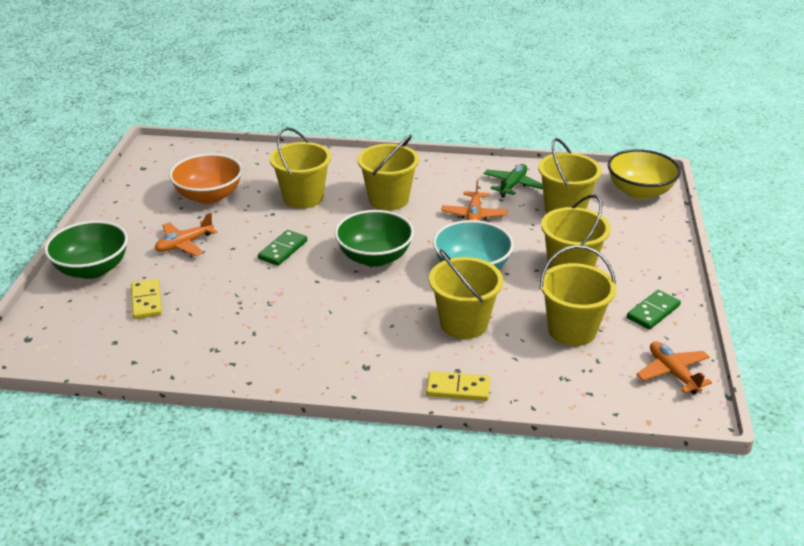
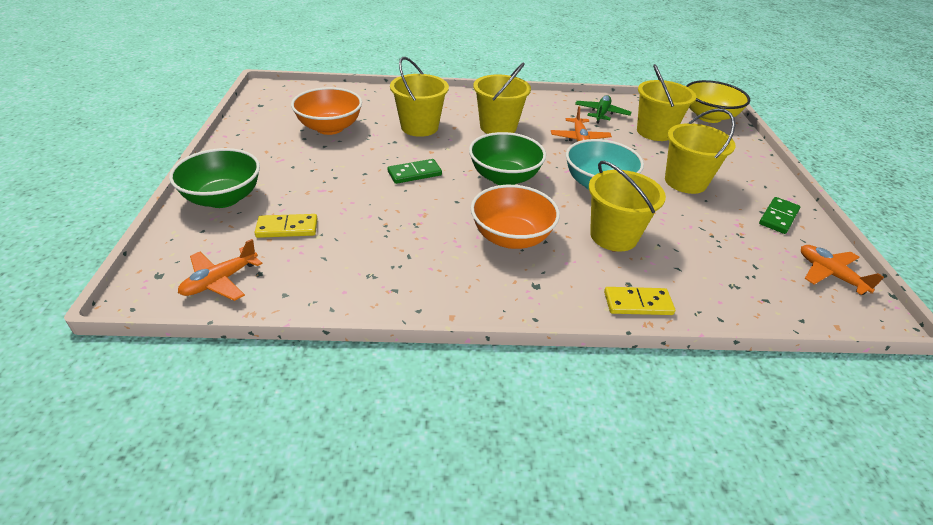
camera: 10 degrees left, 5 degrees up
(146, 301) = (287, 228): yellow domino -> yellow domino turned 75 degrees counterclockwise
(184, 244) = (315, 171): orange plane -> orange plane (220, 281)
(283, 250) = (414, 173): green domino -> green domino turned 45 degrees clockwise
(359, 320) = (511, 237): none -> orange bowl
(572, 330) = (716, 238): yellow bucket -> none

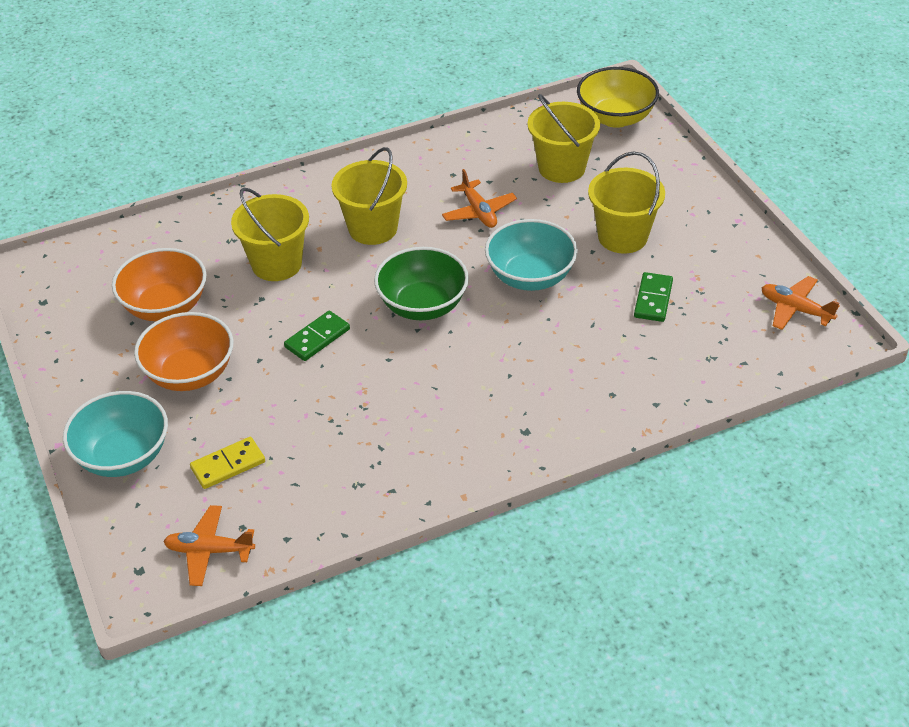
camera: 20 degrees left, 5 degrees up
(220, 281) = (209, 551): orange plane -> orange plane turned 75 degrees clockwise
(223, 198) = (123, 456): green bowl -> turquoise bowl
(511, 237) = (472, 384): orange bowl -> orange bowl (190, 373)
(601, 114) = (486, 159): green plane -> none
(613, 236) = (575, 342): yellow bucket -> none
(638, 303) = (629, 413): yellow domino -> none
(778, 217) = (732, 252): green domino -> green domino (653, 299)

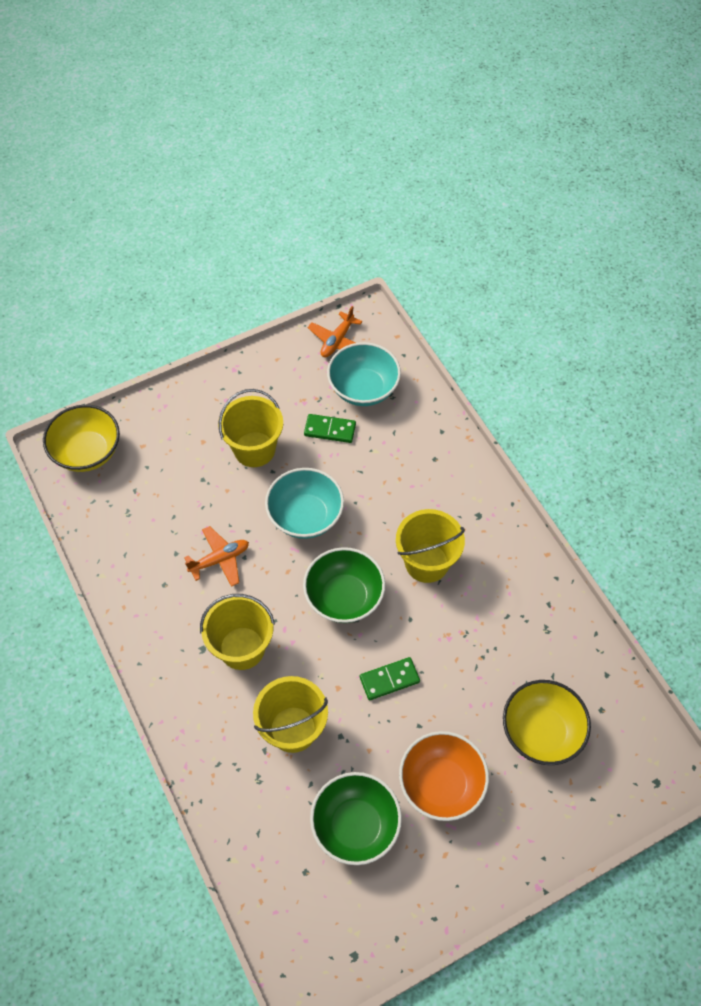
camera: 95 degrees left, 15 degrees up
(123, 456) = (543, 823): turquoise bowl -> turquoise bowl (363, 389)
(165, 306) = (355, 825): orange bowl -> green bowl
(209, 551) = (628, 731): orange plane -> none
(228, 465) = (541, 732): yellow domino -> yellow bowl
(317, 338) = (389, 679): green domino -> green domino turned 60 degrees counterclockwise
(561, 168) = (159, 495): yellow bucket -> yellow bucket (426, 562)

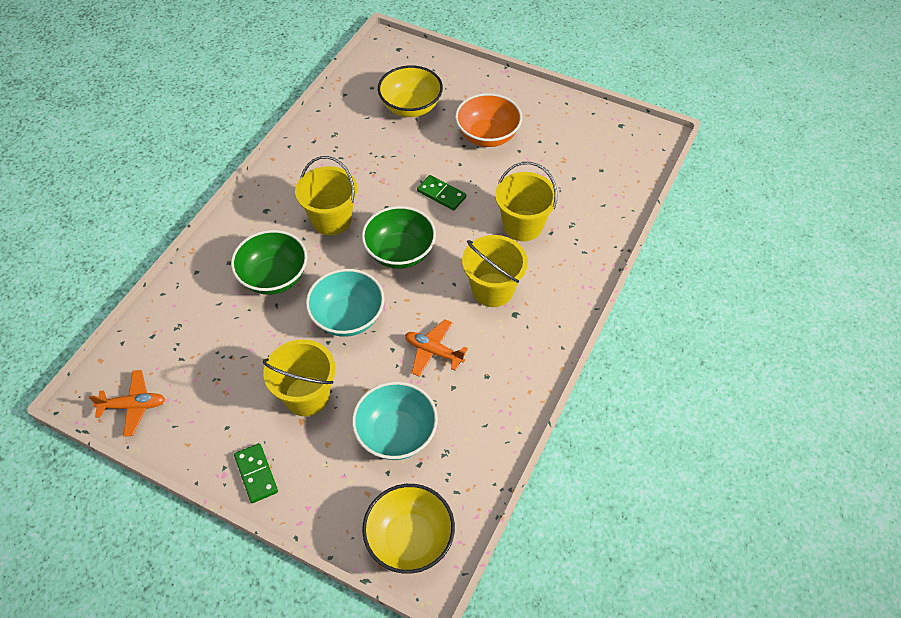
camera: 125 degrees left, 5 degrees down
(330, 430) = (246, 351): green domino -> green domino (256, 474)
(355, 825) = (551, 161): green bowl -> green bowl (274, 277)
(363, 389) = (182, 351): turquoise bowl -> turquoise bowl (396, 434)

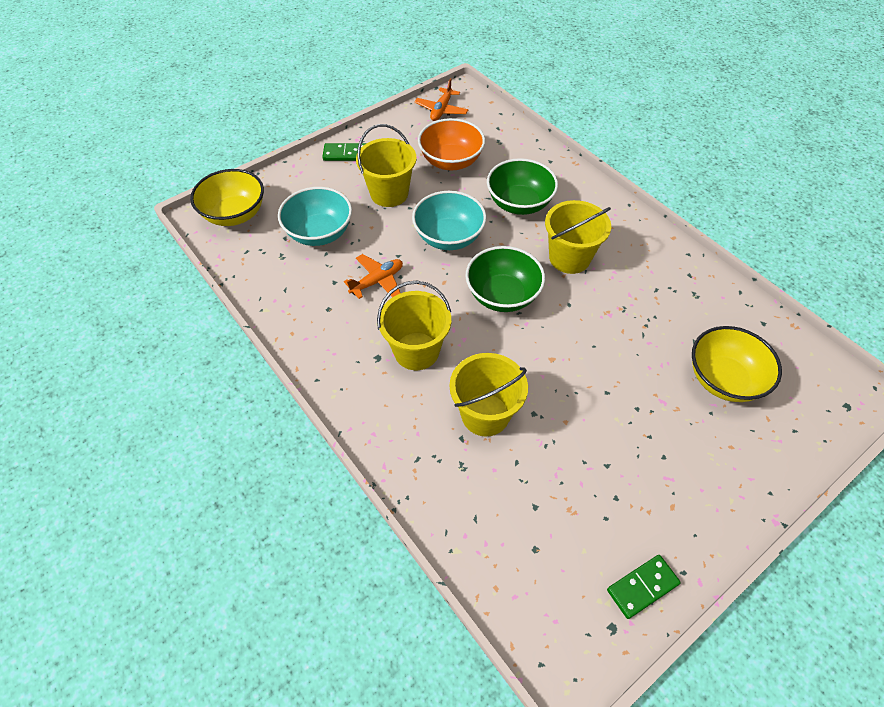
camera: 115 degrees right, 0 degrees up
(441, 194) = (566, 357): green domino -> green domino (642, 587)
(487, 136) = (646, 441): orange bowl -> orange bowl (451, 161)

